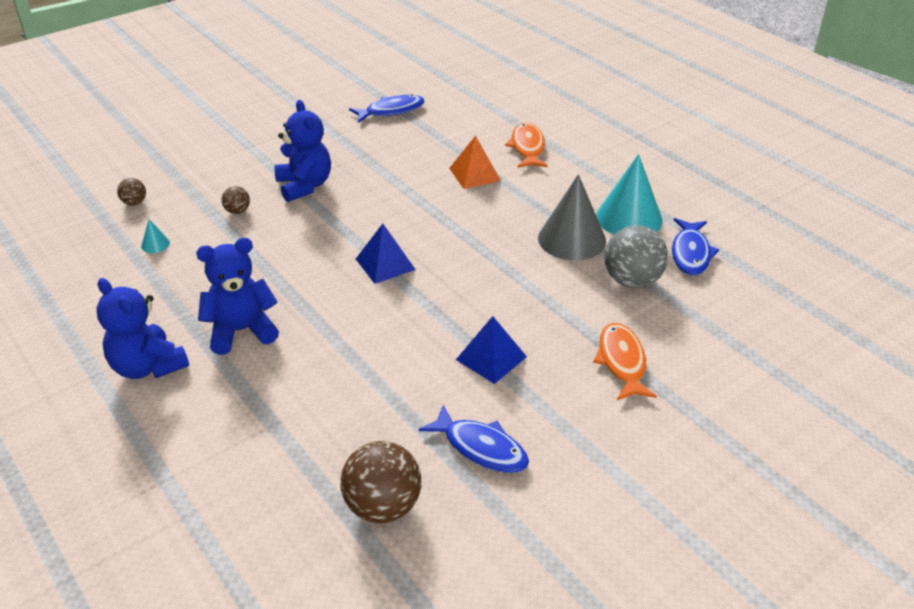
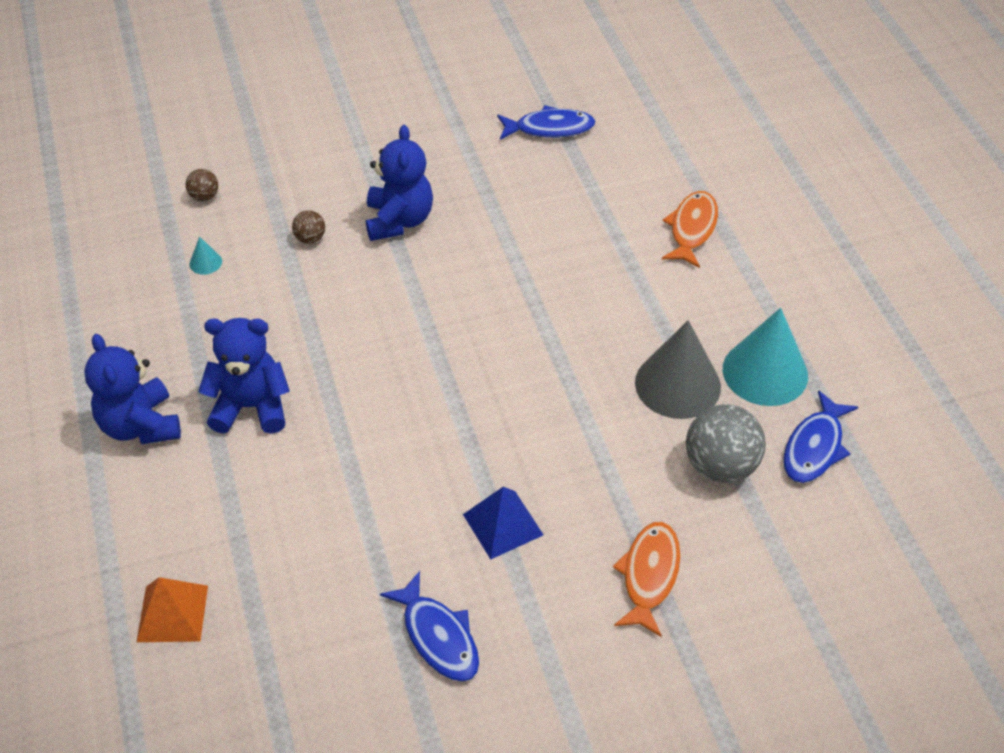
camera: 20 degrees right, 10 degrees up
(383, 506) = (306, 673): brown ball -> none
(385, 264) = (442, 360): blue pyramid -> none
(474, 174) = (606, 254): orange pyramid -> orange pyramid (172, 613)

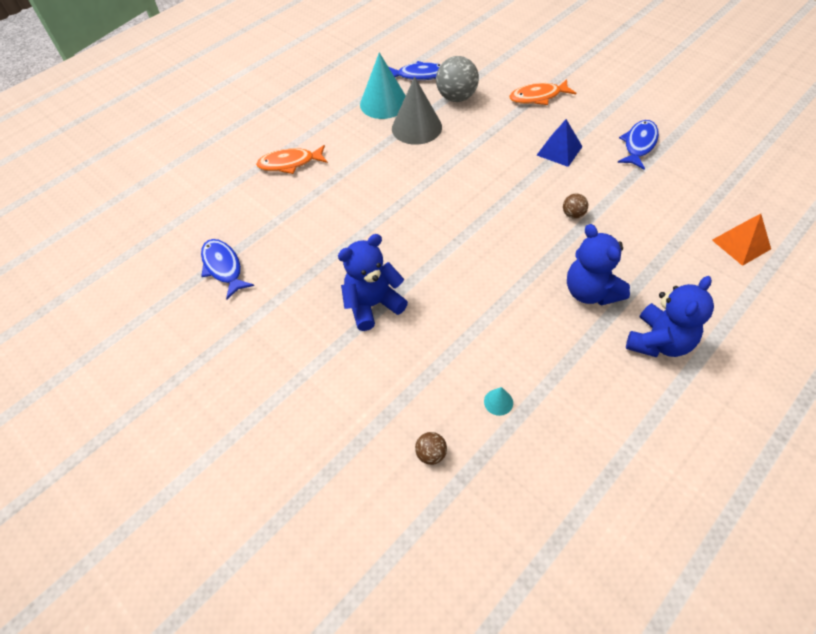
camera: 115 degrees left, 5 degrees up
(310, 238) = (426, 348): brown ball -> brown ball (573, 214)

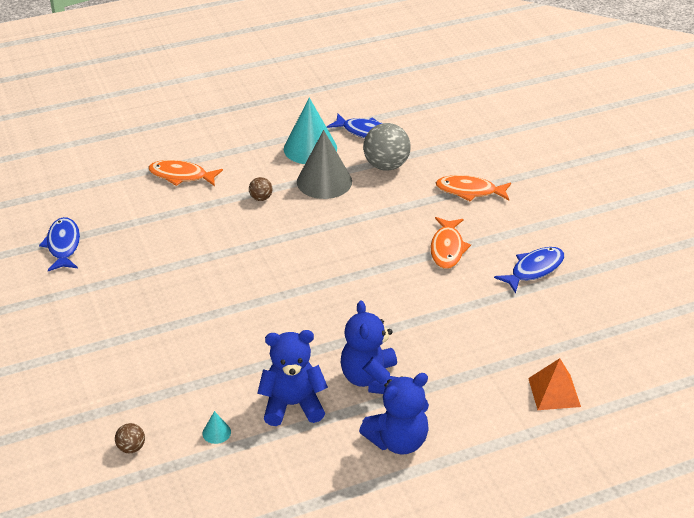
camera: 20 degrees right, 15 degrees down
(373, 305) = (168, 320): blue teddy bear -> blue teddy bear (292, 405)
(559, 150) = (447, 248): blue pyramid -> orange fish
(573, 214) = (411, 309): brown ball -> brown ball (261, 198)

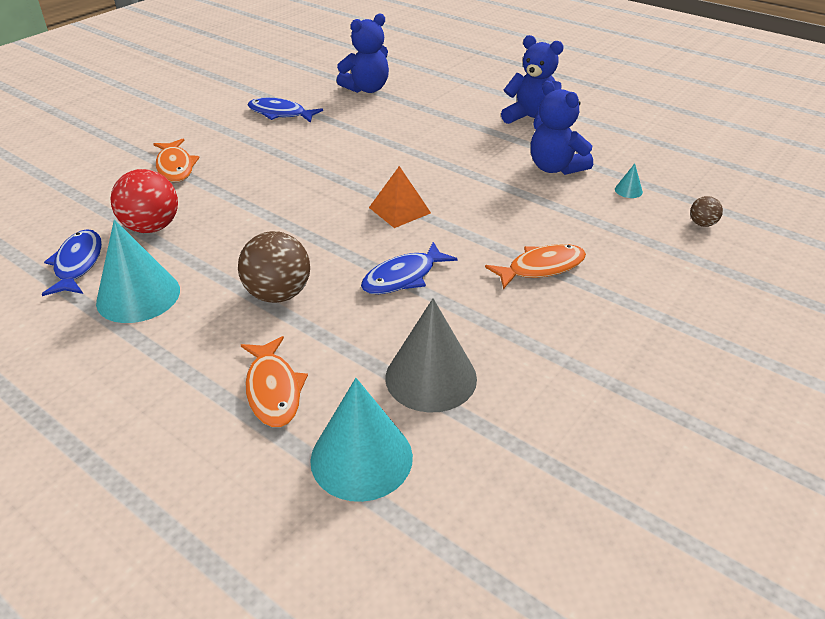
camera: 120 degrees left, 0 degrees up
(63, 245) = (520, 432): blue fish -> blue fish (403, 277)
(107, 189) = (361, 458): none -> turquoise cone
(261, 198) = (278, 294): brown ball -> brown ball, size x2.04
(324, 181) = (211, 259): grey cone -> grey cone (431, 377)
(370, 379) = (486, 145): blue teddy bear -> blue teddy bear (367, 89)
(386, 166) = (152, 227): grey ball -> red ball
(447, 248) = (282, 155): orange fish -> orange fish (541, 268)
(554, 392) = (416, 81): orange pyramid -> orange pyramid (399, 210)

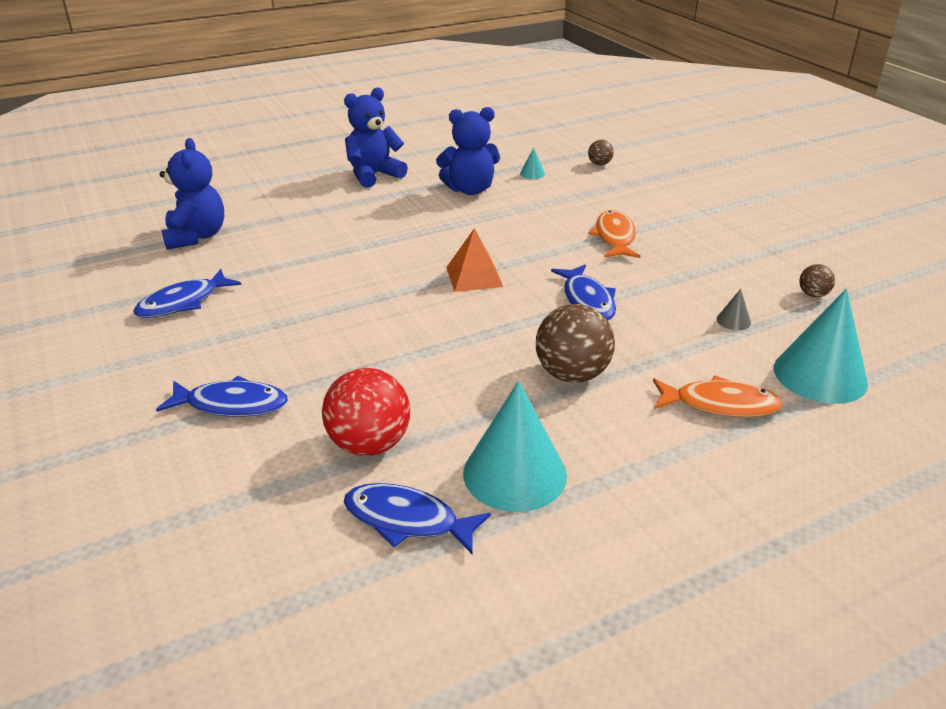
camera: 65 degrees left, 5 degrees down
(175, 167) = (231, 404): orange fish -> blue fish
(431, 377) = (733, 321): grey cone -> grey cone, size x0.41
(535, 435) = (813, 294): none -> brown ball

